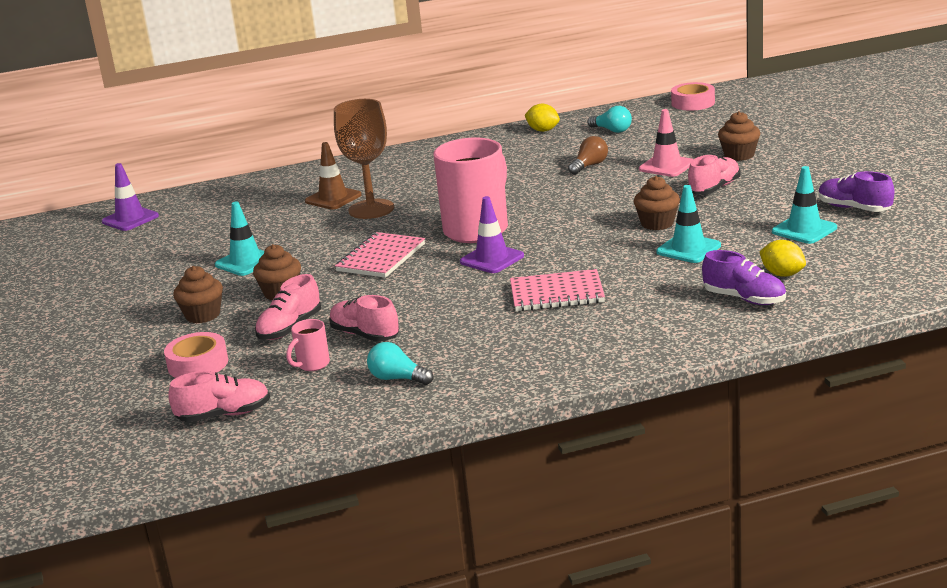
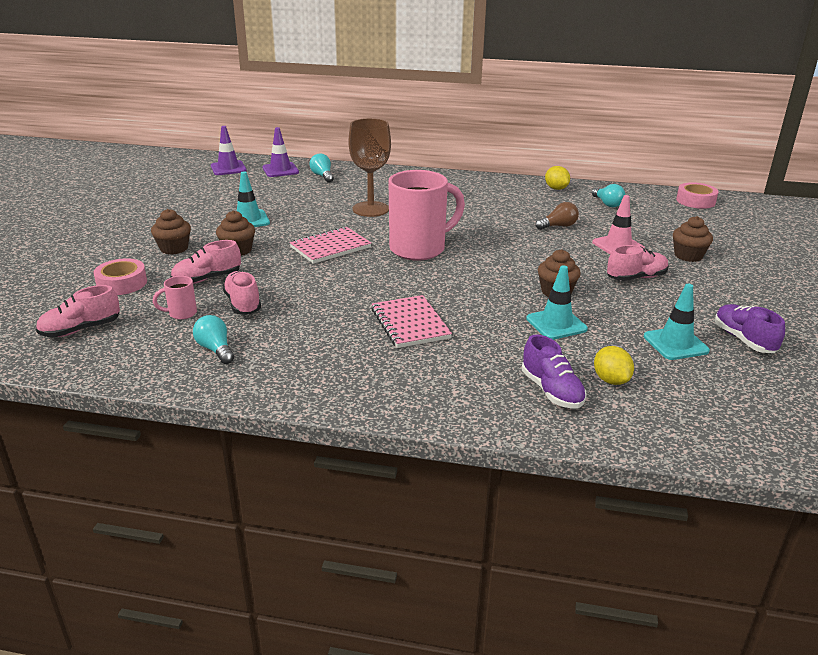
camera: 25 degrees right, 5 degrees up
(224, 415) = (81, 329): pink shoe -> pink shoe turned 135 degrees clockwise
(263, 193) = (322, 176): none -> turquoise light bulb
(333, 198) = (358, 193): brown traffic cone -> none
(492, 259) = (400, 276): purple traffic cone -> purple traffic cone (280, 170)
(557, 294) = (410, 324): pink notebook -> pink notebook turned 45 degrees clockwise

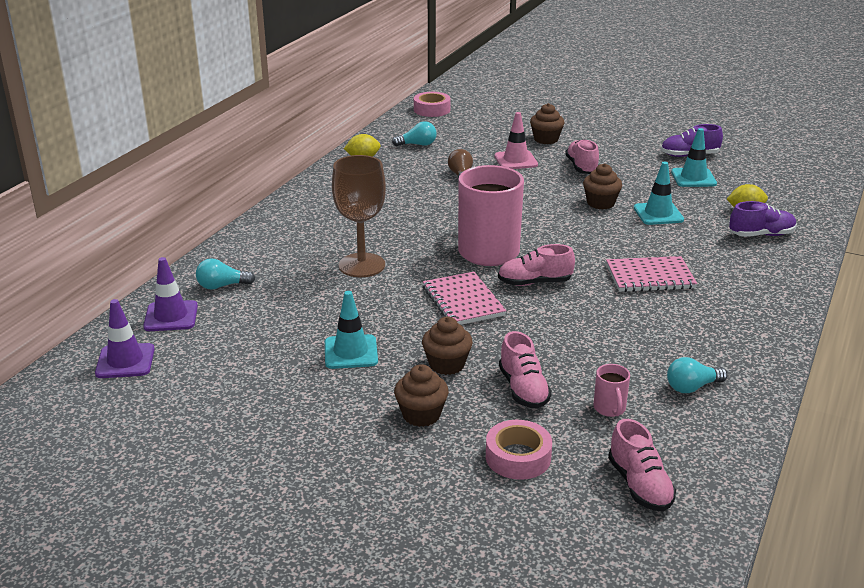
camera: 75 degrees left, 0 degrees up
(243, 304) = (593, 366): pink shoe -> pink shoe (534, 282)

